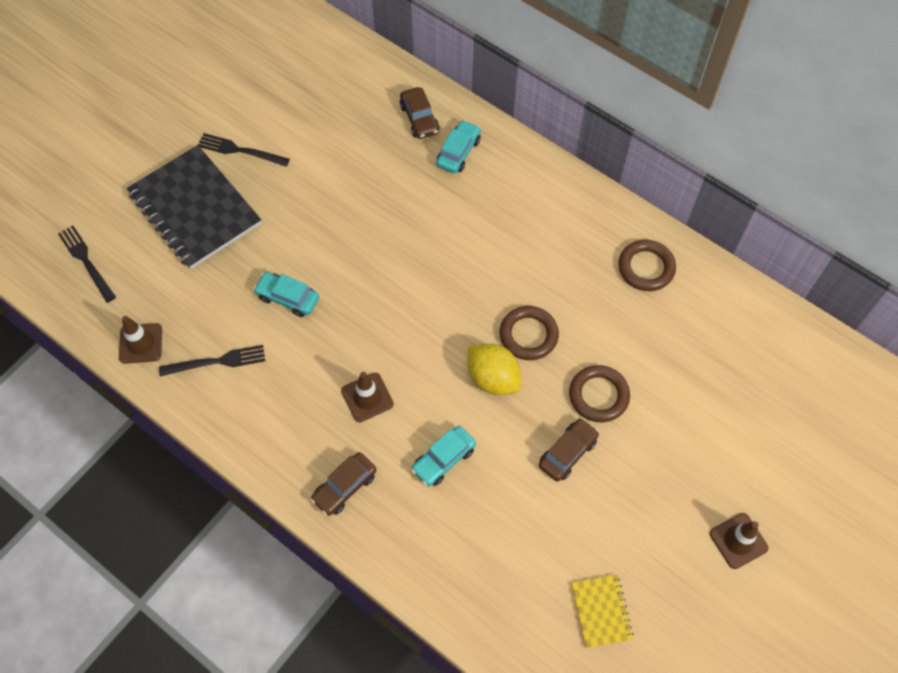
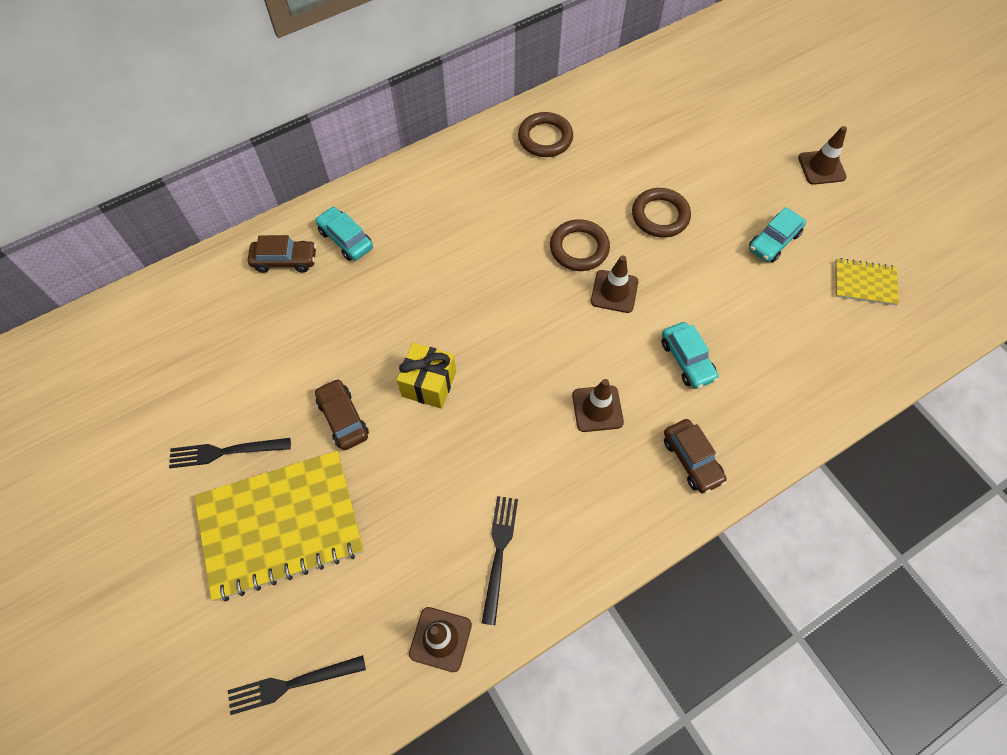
camera: 70 degrees left, 0 degrees up
(195, 209) = (280, 526): black notebook -> yellow notebook
(240, 150) = (225, 451): black fork -> black fork turned 45 degrees clockwise
(288, 298) = (448, 453): turquoise car -> turquoise car (773, 241)
(344, 263) = (429, 384): none -> yellow gift
(493, 378) = (614, 291): yellow lemon -> brown traffic cone
(567, 453) = (709, 258): brown car -> brown car (343, 418)

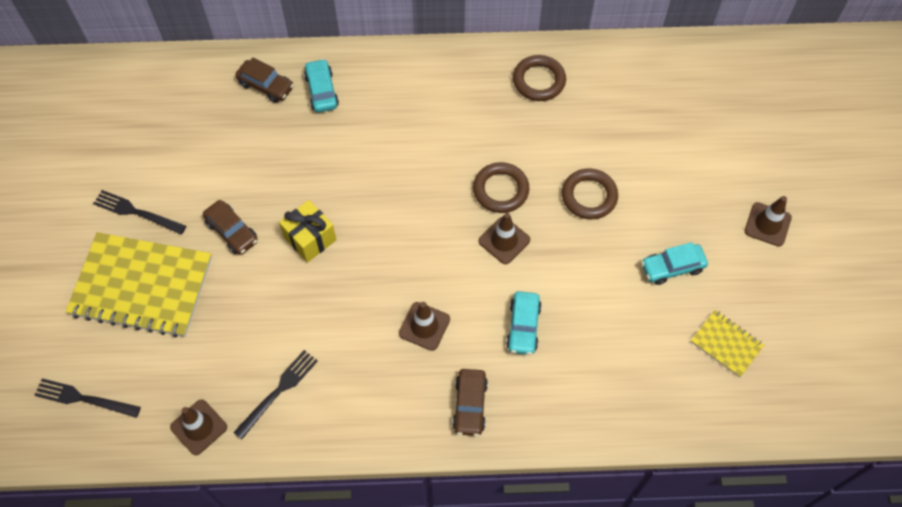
camera: 30 degrees right, 0 degrees up
(343, 418) = (232, 232): brown car -> brown car turned 135 degrees clockwise

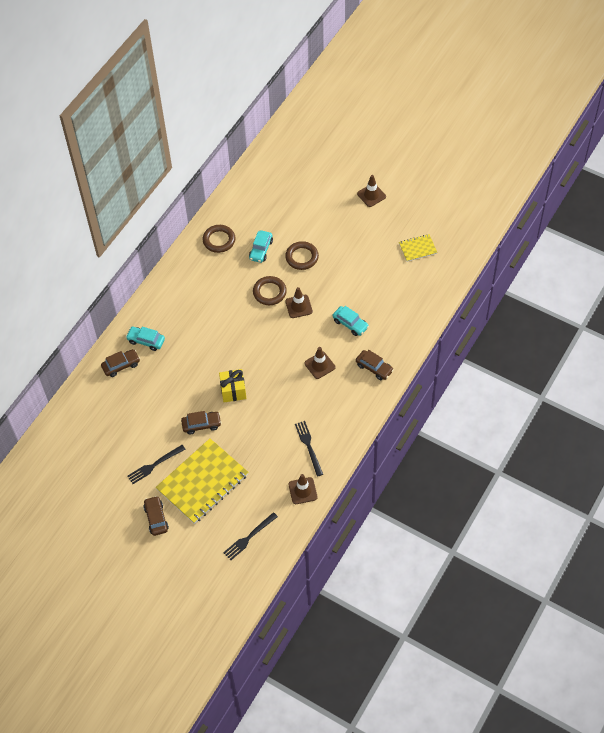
camera: 55 degrees left, 5 degrees down
(55, 262) = (156, 518): none -> brown car
(672, 267) = (364, 246): turquoise car -> turquoise car (261, 250)

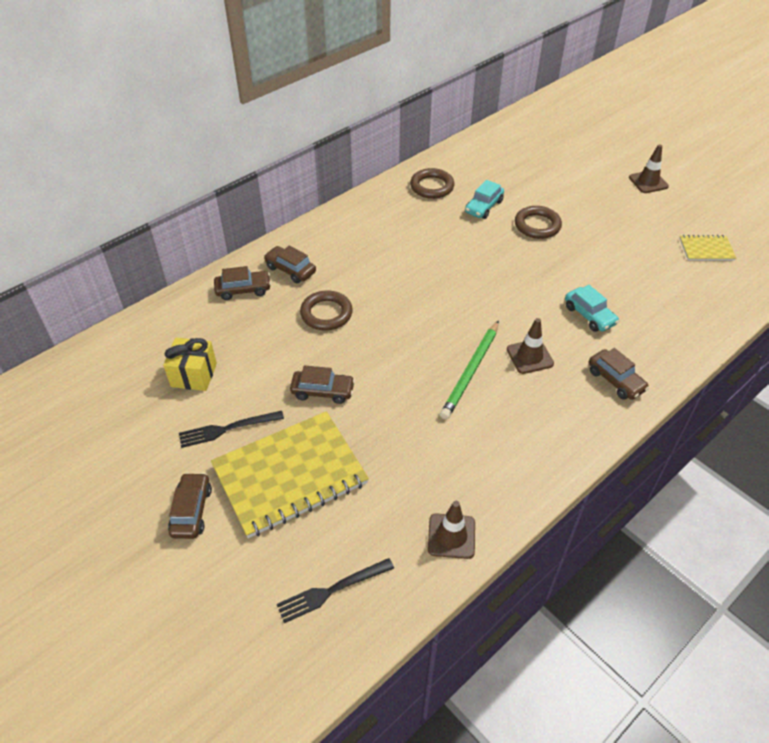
camera: 15 degrees right, 10 degrees down
(146, 341) = (290, 270): turquoise car -> brown car
(233, 391) = (388, 358): yellow gift -> yellow gift (194, 375)
(269, 292) = (481, 253): brown ring -> brown ring (326, 313)
(287, 386) = (471, 372): none -> green pencil
(299, 306) = (517, 278): brown traffic cone -> none
(309, 446) = (481, 467): black fork -> none

